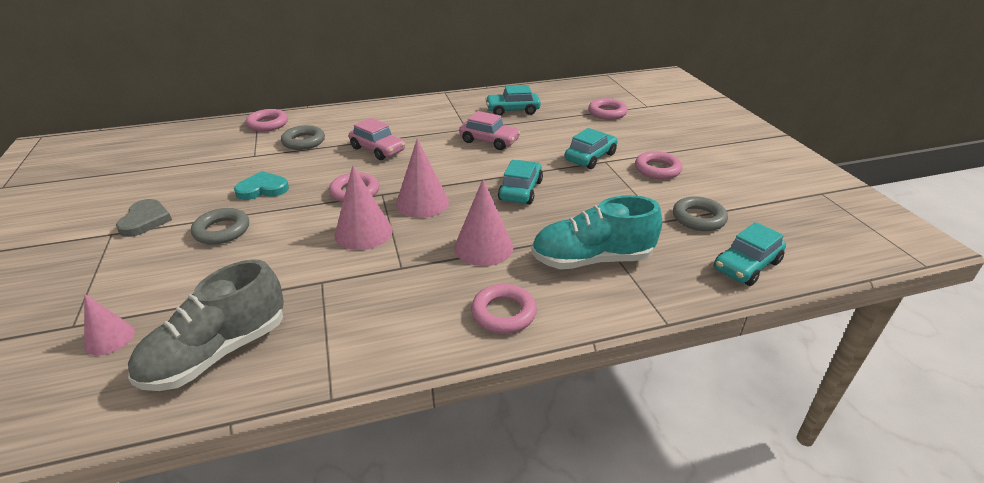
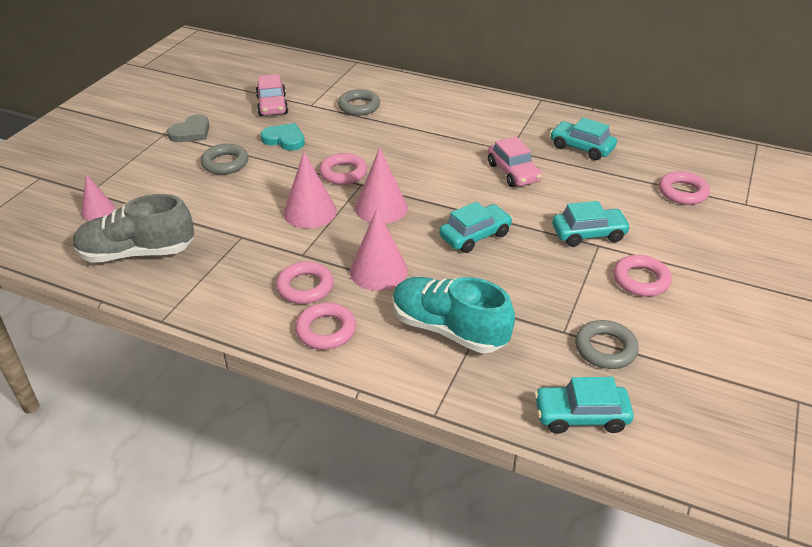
camera: 40 degrees right, 5 degrees up
(268, 124) = (351, 77): pink ring -> pink ring (305, 287)
(378, 149) = (406, 139): pink car -> pink car (272, 105)

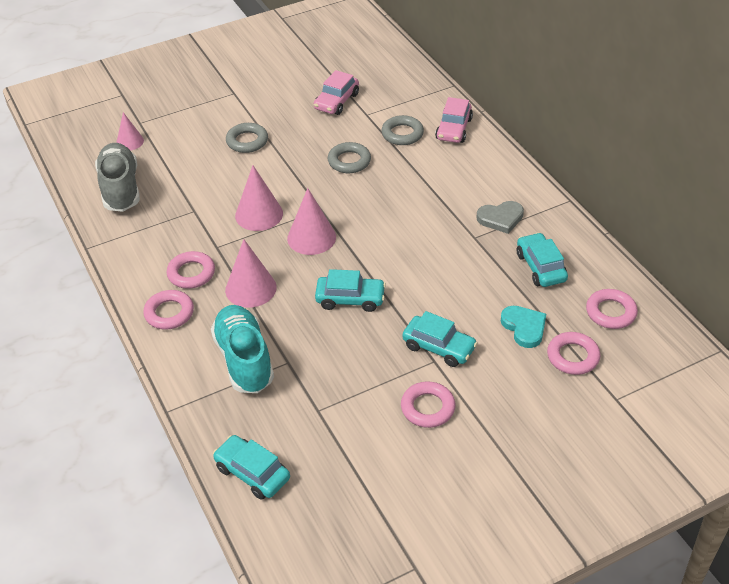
camera: 40 degrees right, 5 degrees up
(137, 253) = (120, 189): grey shoe -> grey shoe turned 45 degrees clockwise
(191, 132) = (253, 100): grey heart -> grey heart (500, 218)
(284, 139) = (311, 139): turquoise heart -> turquoise heart (524, 327)
(343, 173) = (319, 192): pink ring -> pink ring (610, 312)
(513, 172) = (450, 260): pink car -> pink car (454, 129)
(605, 349) = (329, 441): grey ring -> grey ring (349, 161)

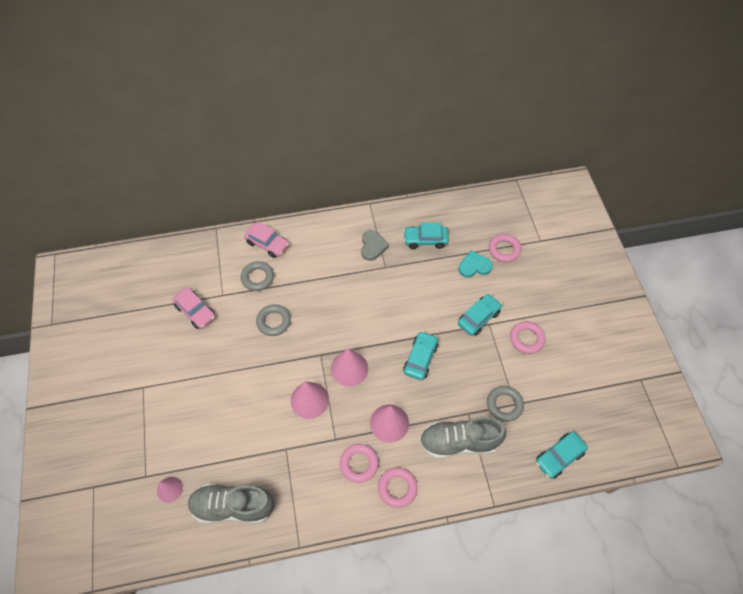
camera: 75 degrees left, 15 degrees up
(244, 360) = (459, 442): turquoise shoe -> grey shoe
(247, 141) = (215, 390): grey ring -> grey ring (504, 405)
(610, 312) = (474, 218): pink ring -> none

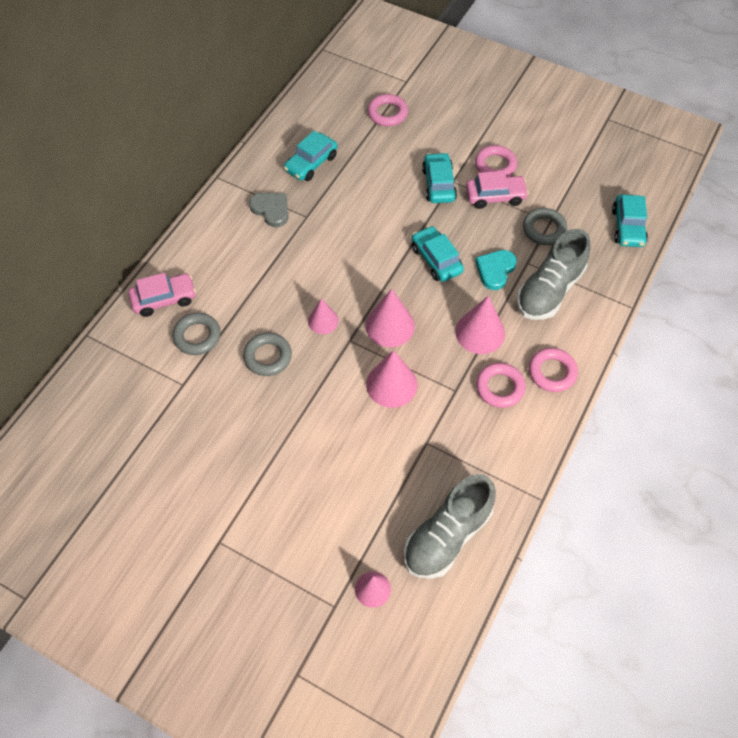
camera: 50 degrees left, 0 degrees up
(195, 311) = (176, 425): pink car -> pink car (495, 196)
(321, 331) = (323, 321): none -> pink cone
(474, 266) = (381, 147): turquoise heart -> turquoise heart (495, 270)

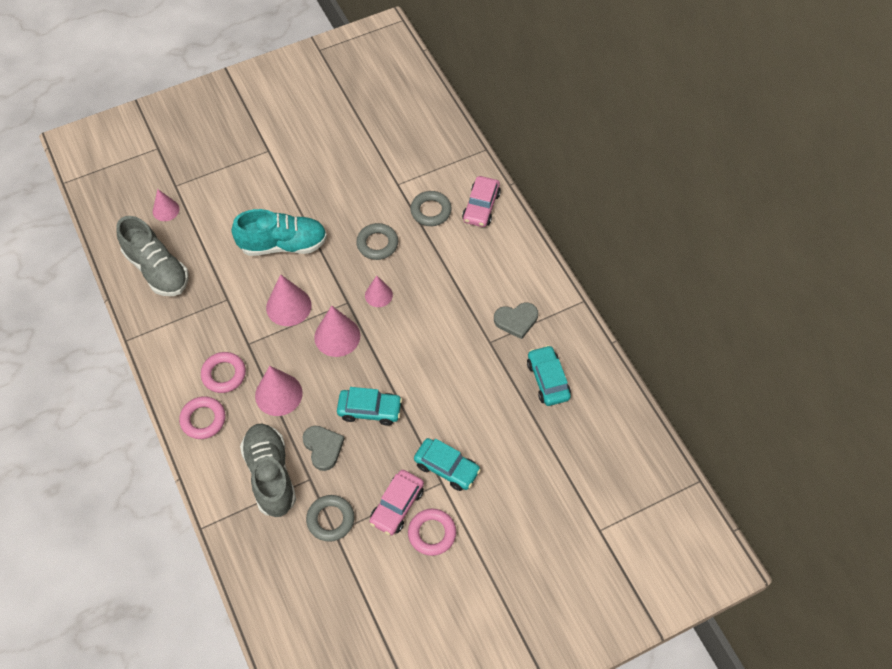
camera: 125 degrees right, 0 degrees up
(328, 437) = (283, 244): none -> turquoise shoe
(387, 113) = (566, 483): pink ring -> none
(447, 535) = (157, 269): grey shoe -> grey shoe turned 150 degrees clockwise
(495, 270) = (323, 448): turquoise heart -> grey heart
(627, 227) = (275, 596): turquoise car -> none

